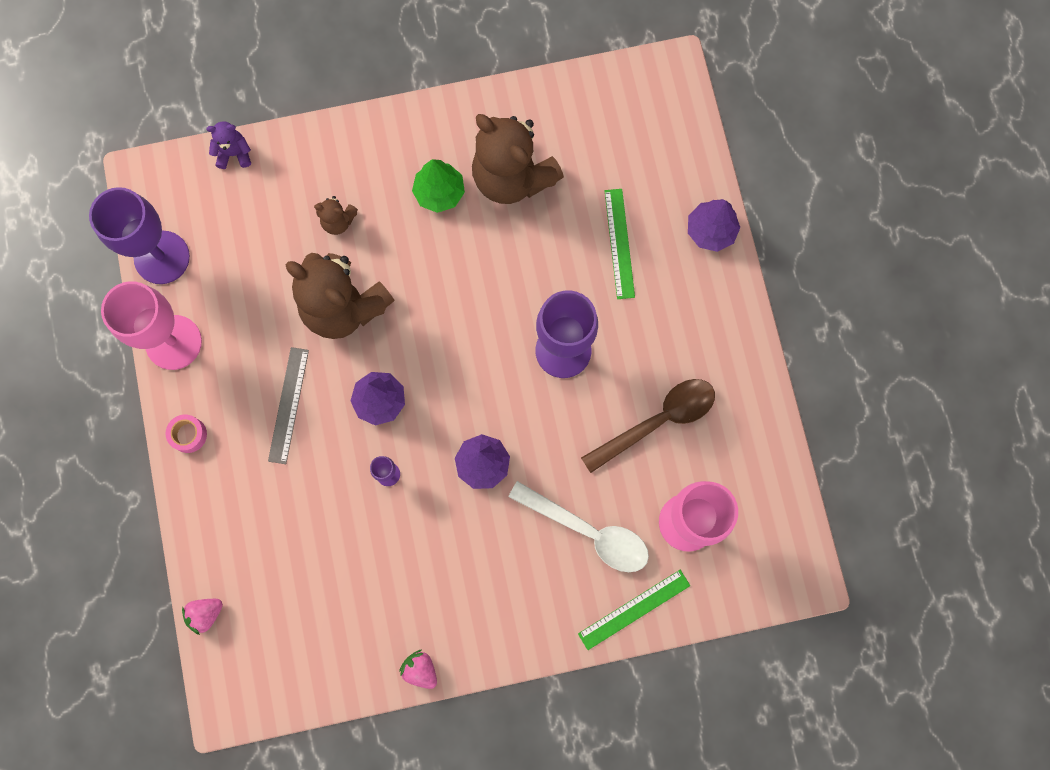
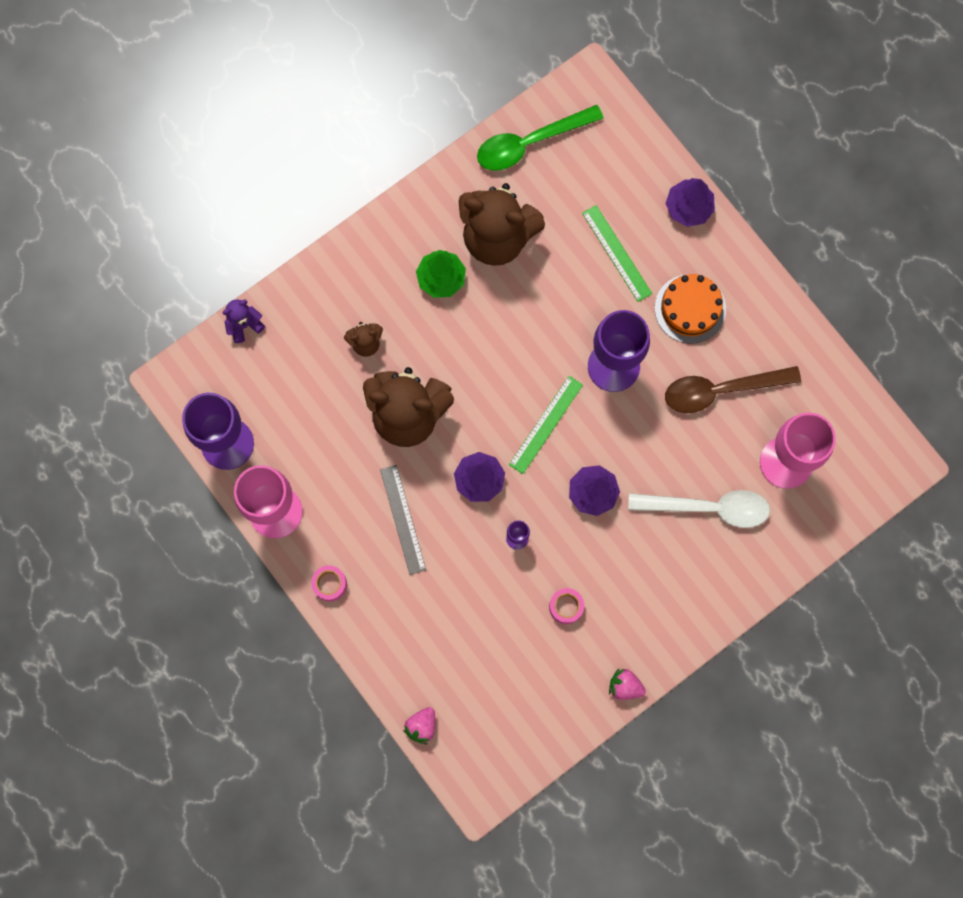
camera: 25 degrees left, 0 degrees up
(402, 563) = (566, 607): none -> pink tape
(587, 102) = (530, 142): none -> green spoon
(634, 609) = (776, 554): green ruler -> green ruler (546, 424)
(657, 421) = (721, 390): brown spoon -> brown spoon turned 135 degrees counterclockwise
(665, 328) = (690, 308): none -> orange cake

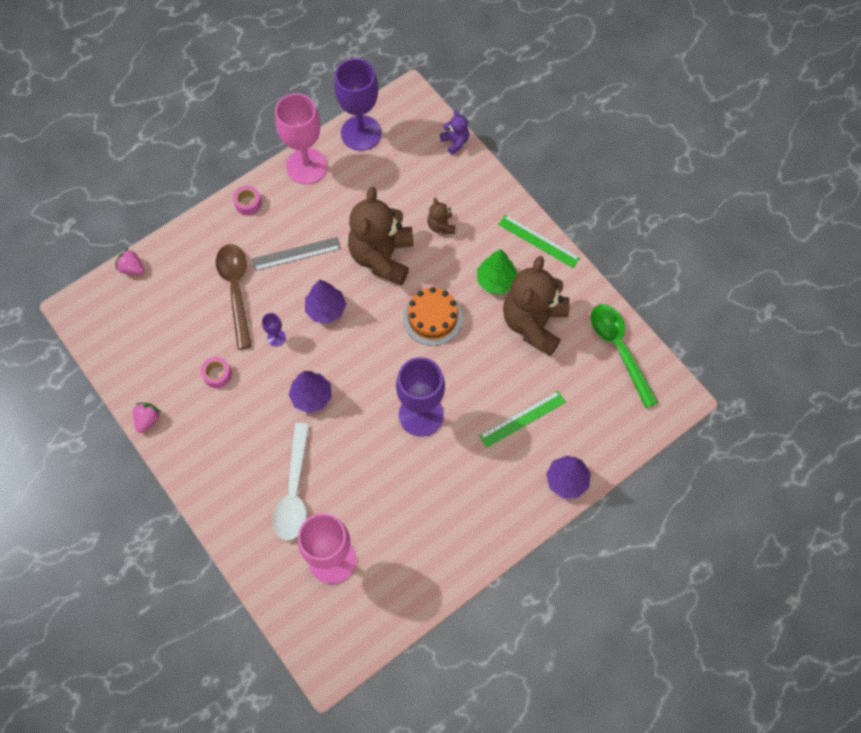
camera: 90 degrees right, 10 degrees down
(546, 424) = (371, 360): green ruler -> green ruler (538, 241)
(690, 308) = (473, 479): orange cake -> orange cake (432, 317)
(721, 390) = (399, 505): brown spoon -> brown spoon (236, 290)

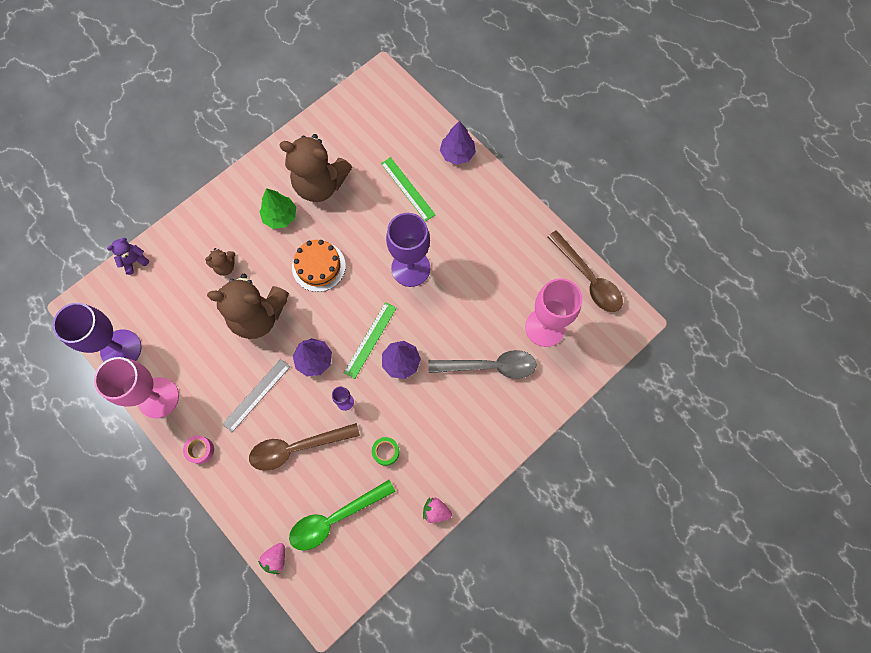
camera: 95 degrees left, 5 degrees up
(217, 374) = (386, 452): pink tape -> green tape
(294, 491) = (489, 366): white spoon -> grey spoon
(296, 254) = (256, 395): grey ruler -> grey ruler turned 60 degrees clockwise
(388, 620) = (588, 278): none -> brown spoon
(538, 241) = (240, 184): green ruler -> green ruler (370, 340)
(619, 349) = (341, 119): green spoon -> green spoon (335, 518)

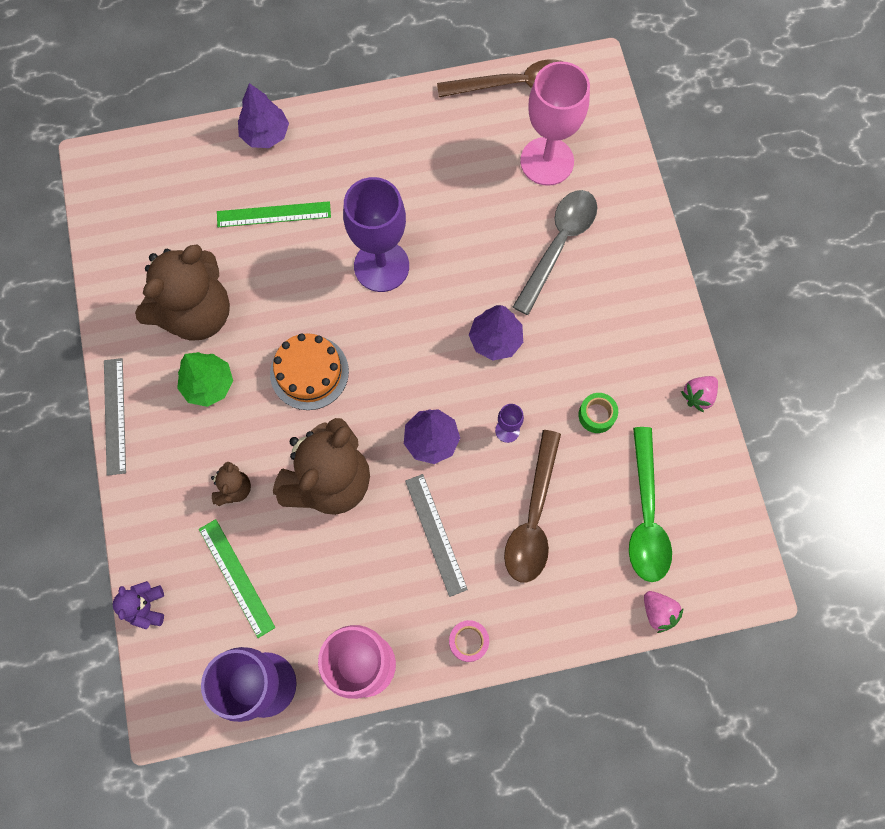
camera: 60 degrees left, 0 degrees up
(235, 179) = (115, 416): none -> grey ruler
(370, 340) = (445, 360): green ruler -> green ruler (236, 577)

